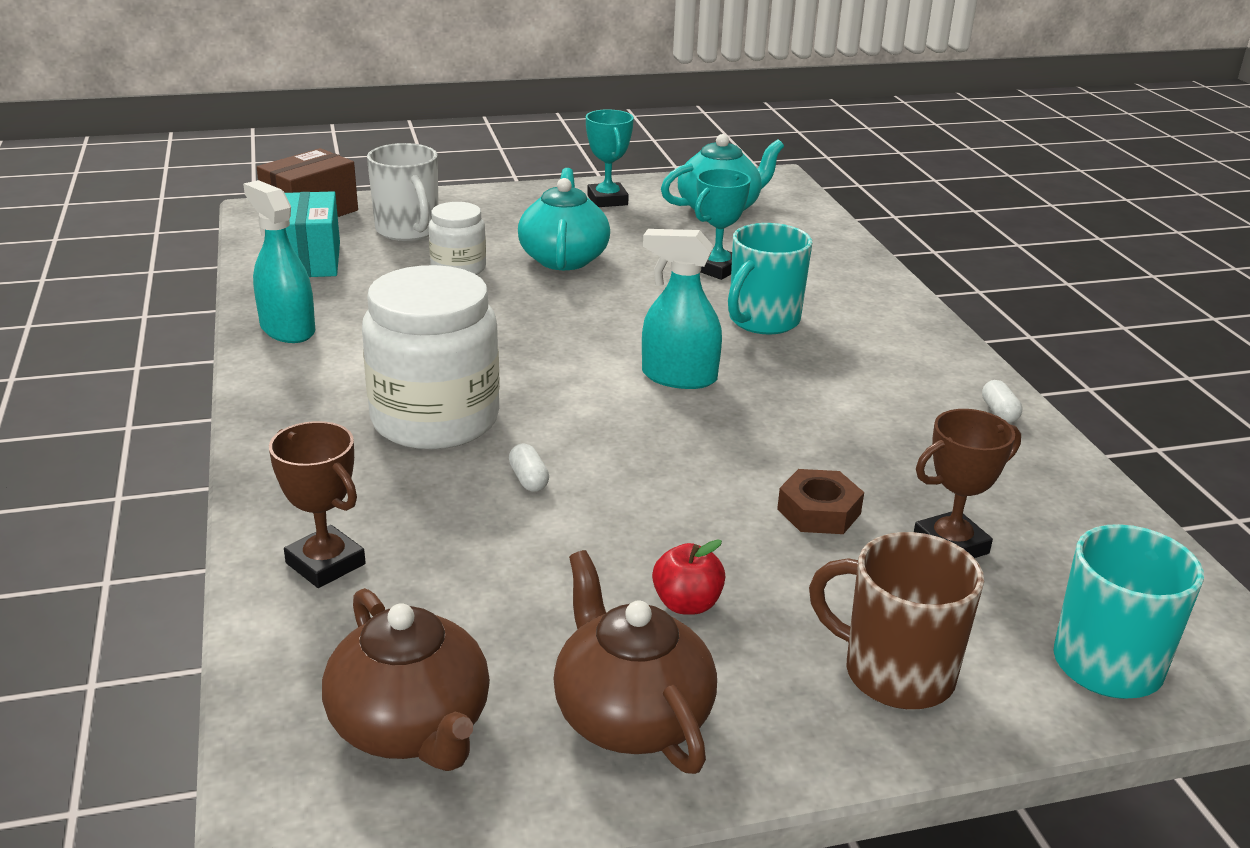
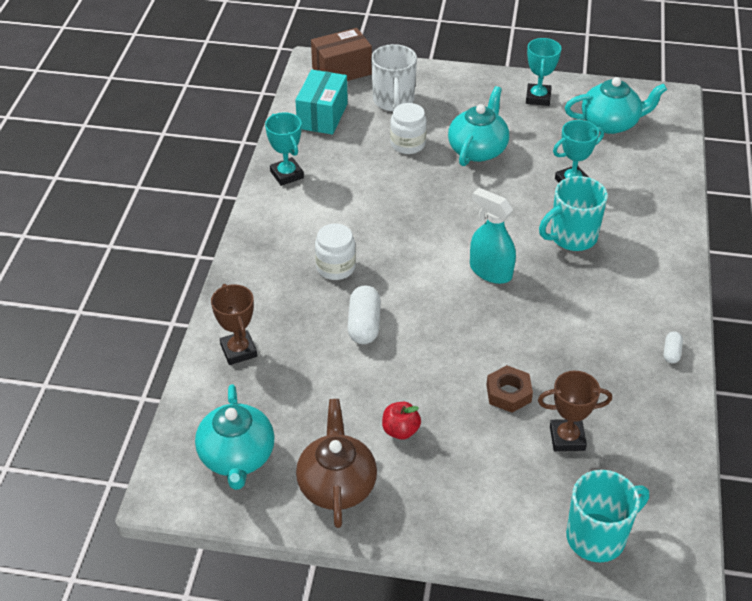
camera: 25 degrees right, 15 degrees up
(287, 329) = (286, 174): turquoise spray bottle -> turquoise trophy
(411, 727) = (237, 457): brown teapot -> turquoise teapot
(435, 419) = (335, 267): white jar -> white jar, size x0.53
(528, 479) = (364, 325): white capsule -> white capsule, size x1.87
(895, 673) = (479, 505): brown mug -> none

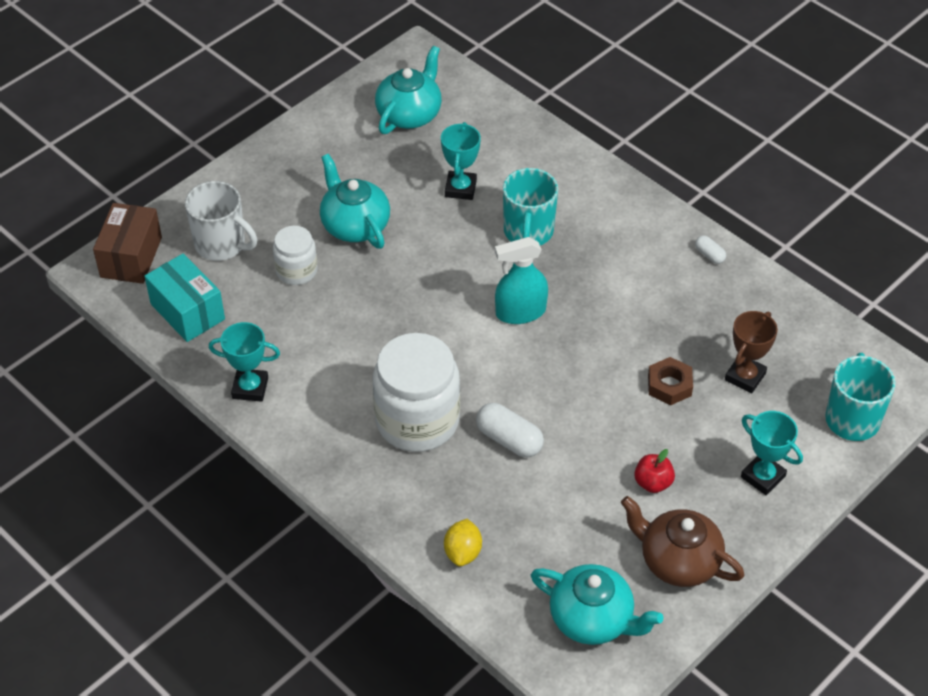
camera: 55 degrees left, 5 degrees up
(239, 350) = (463, 552): brown trophy -> yellow lemon
(335, 267) = (417, 420): white jar -> white jar, size x1.87
(538, 98) = (325, 139): turquoise trophy -> turquoise trophy (763, 476)

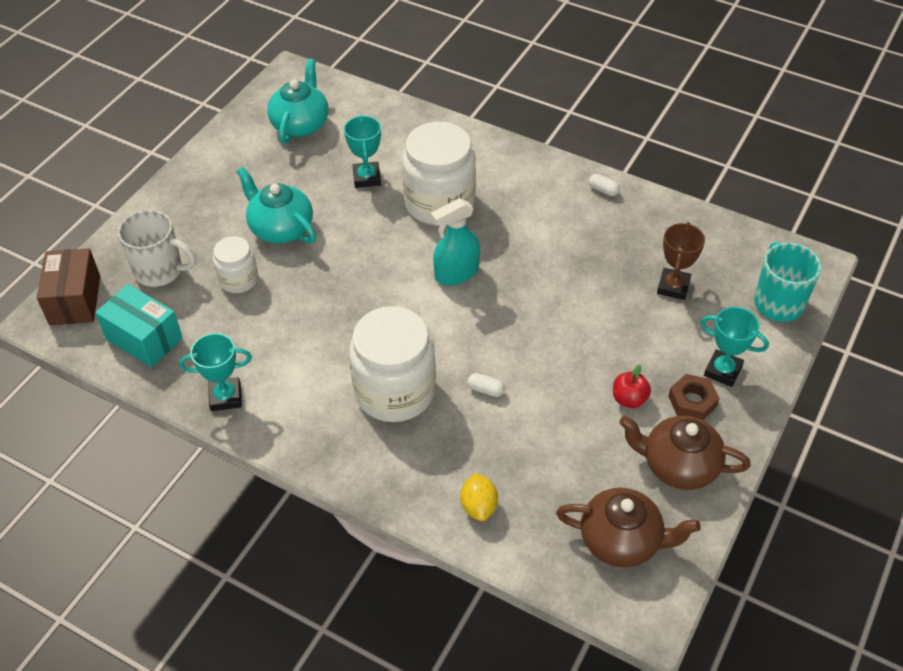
camera: 15 degrees left, 0 degrees up
(509, 440) = (485, 390): white capsule -> white capsule, size x0.54
(528, 232) = (439, 203): turquoise mug -> white jar
(592, 619) = (621, 540): turquoise teapot -> brown teapot
(669, 385) = (611, 308): brown nut -> brown nut (692, 401)

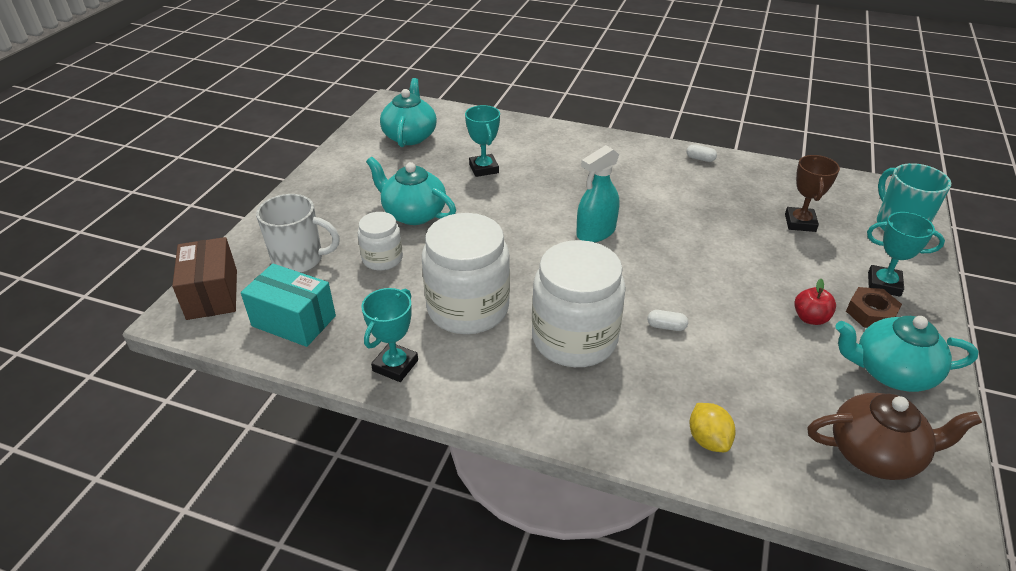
camera: 10 degrees left, 10 degrees down
(225, 397) = (395, 365): turquoise trophy -> turquoise trophy turned 45 degrees counterclockwise
(439, 203) = (558, 181): white jar -> white jar (468, 308)
(678, 465) = (891, 372): brown teapot -> turquoise teapot

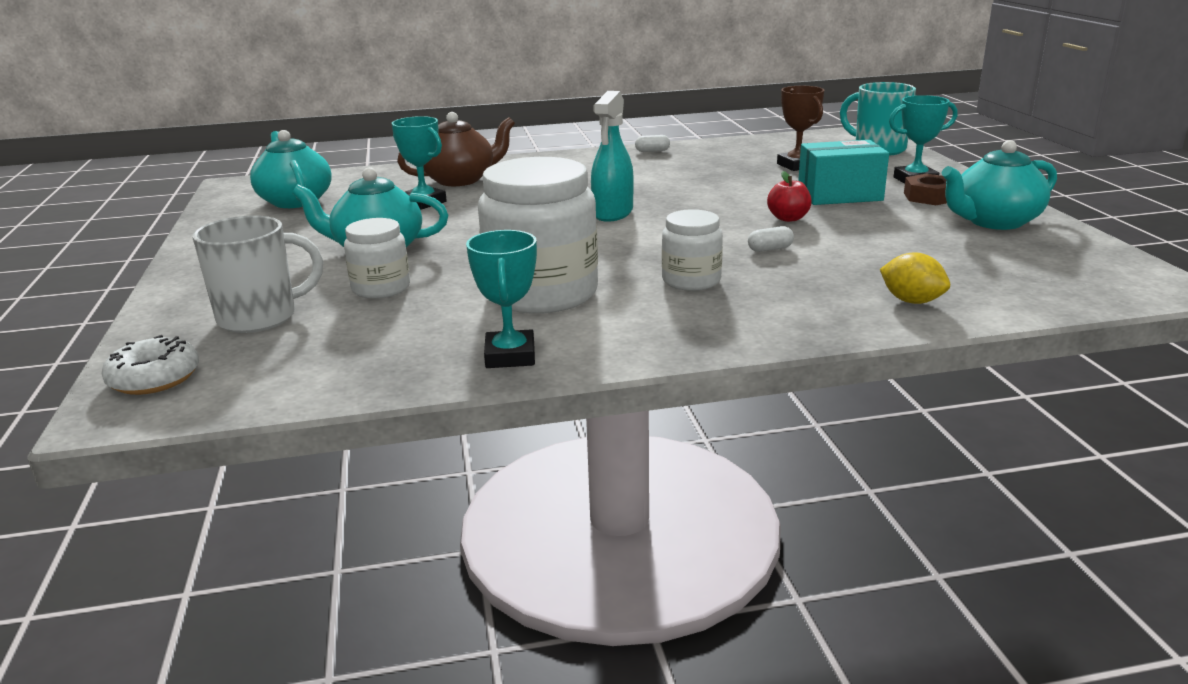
camera: 30 degrees left, 15 degrees down
(212, 294) = (154, 378): brown box -> white donut
(294, 321) = (318, 364): turquoise box -> turquoise box (839, 195)
(574, 339) = (691, 280): white jar -> white jar, size x0.53
(810, 318) = (887, 211): red apple -> red apple (788, 218)
(875, 454) = (1052, 266): brown teapot -> brown teapot (460, 180)

